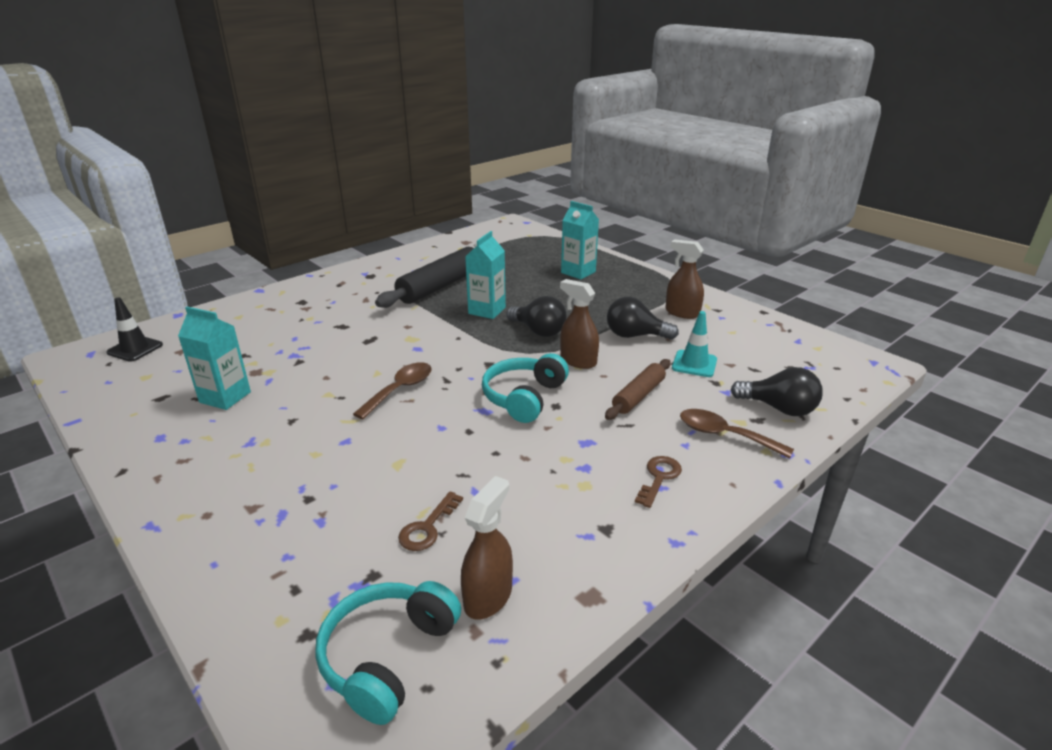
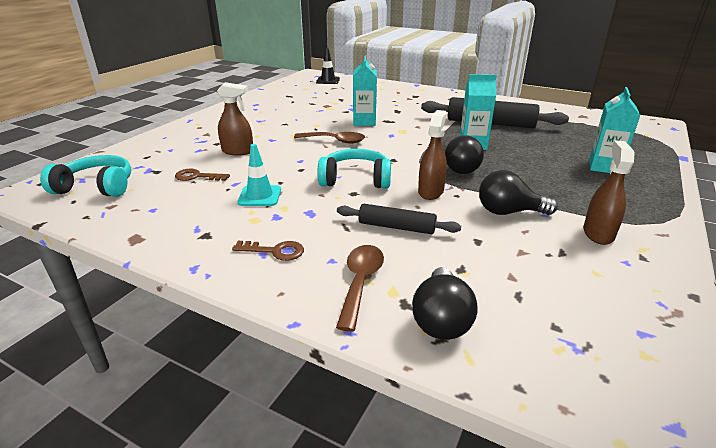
camera: 70 degrees right, 0 degrees up
(225, 397) = (297, 106): turquoise carton -> turquoise carton (364, 122)
(488, 596) = (137, 205): brown spray bottle -> brown spray bottle (238, 151)
(635, 336) = (508, 212): black light bulb -> black light bulb turned 75 degrees counterclockwise
(638, 396) = (396, 227): brown rolling pin -> black rolling pin
(694, 364) = (487, 252): turquoise traffic cone -> turquoise traffic cone (260, 196)

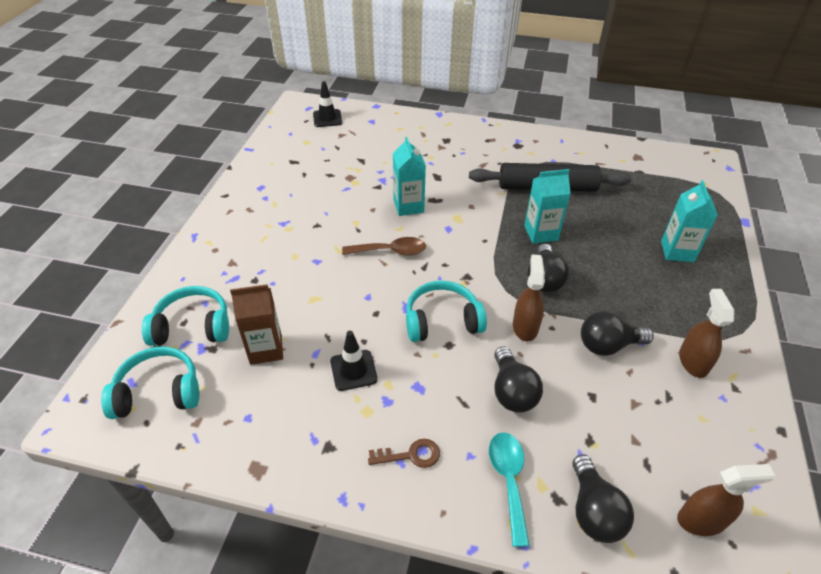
camera: 15 degrees left, 15 degrees up
(151, 159) = (192, 326): none -> turquoise headphones
(197, 176) = (266, 349): brown key -> brown carton
(238, 151) = (288, 292): brown spray bottle -> brown spray bottle (701, 520)
(260, 196) = (353, 370): turquoise traffic cone -> black traffic cone
(360, 282) = (508, 480): brown spoon -> turquoise spoon
(396, 227) = (512, 391): black rolling pin -> black light bulb

